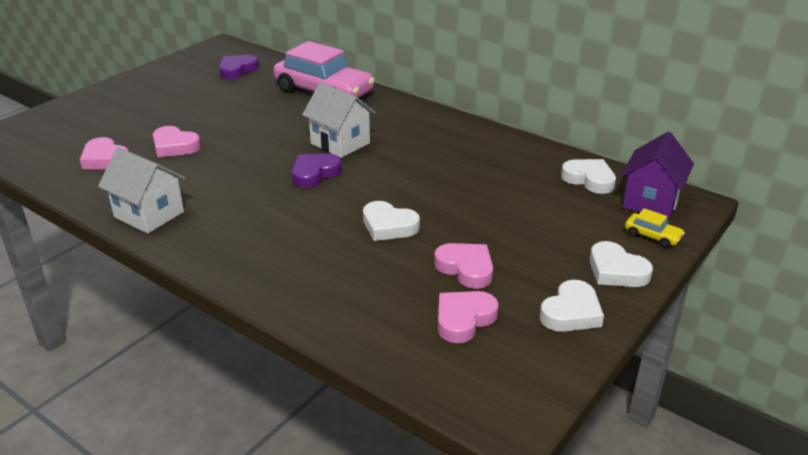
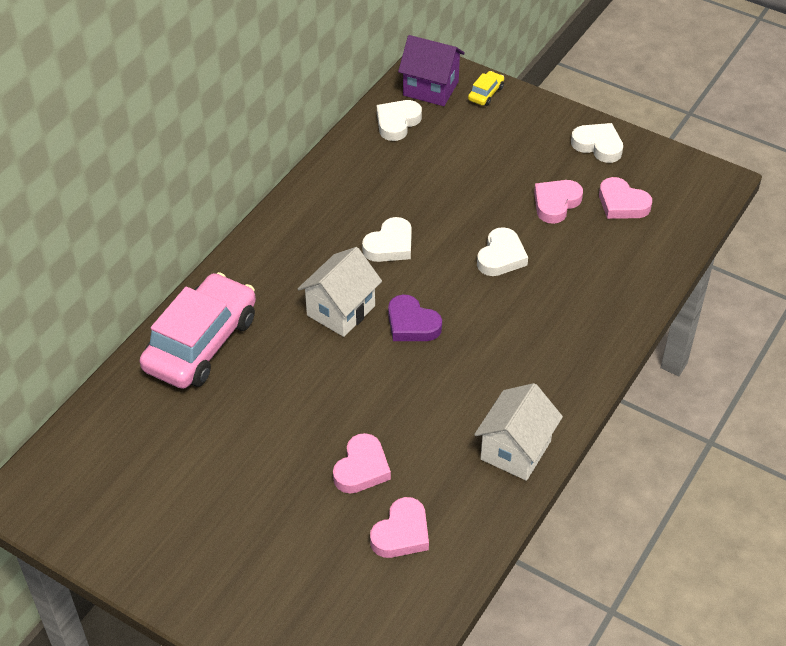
camera: 95 degrees left, 15 degrees up
(237, 70) = (123, 453): purple heart -> none
(616, 271) = (539, 118): white heart -> white heart (390, 245)

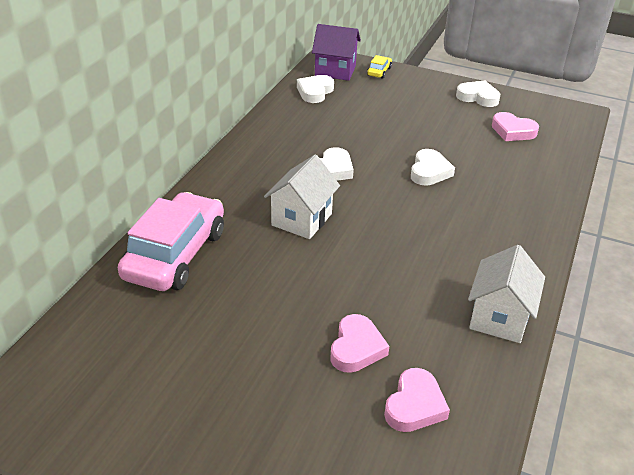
camera: 10 degrees left, 10 degrees down
(412, 324) = (368, 225): purple heart -> none
(556, 203) = (460, 134): pink heart -> none

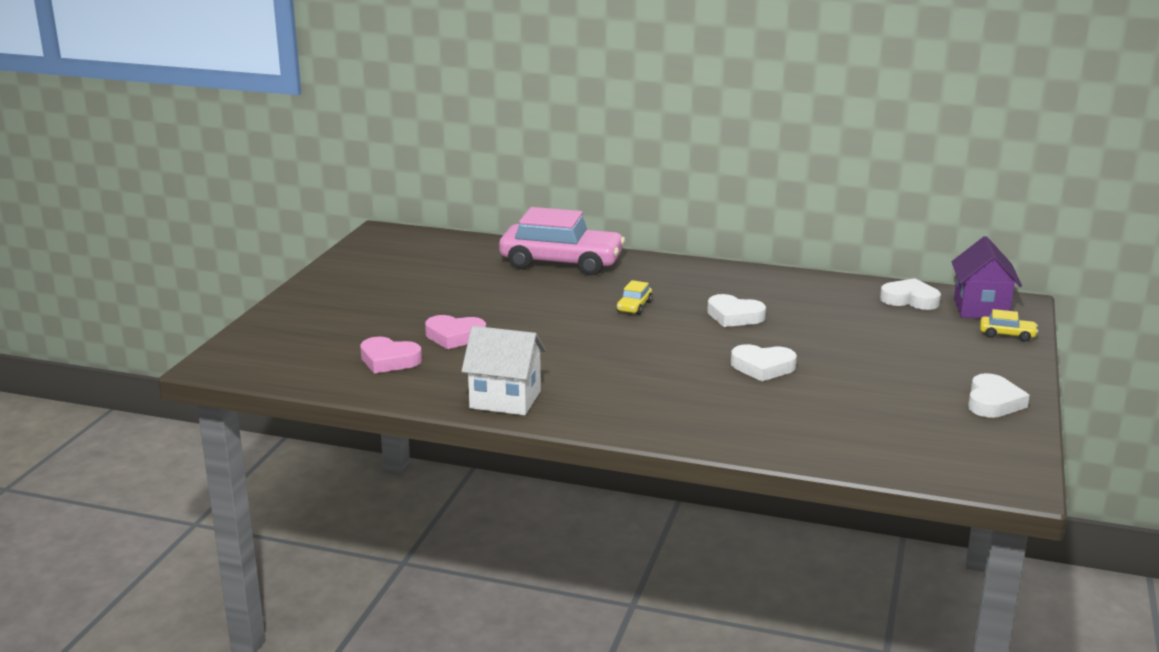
camera: 85 degrees right, 15 degrees down
(302, 219) = (634, 306): white house -> yellow car
(513, 131) = (908, 424): pink heart -> none

